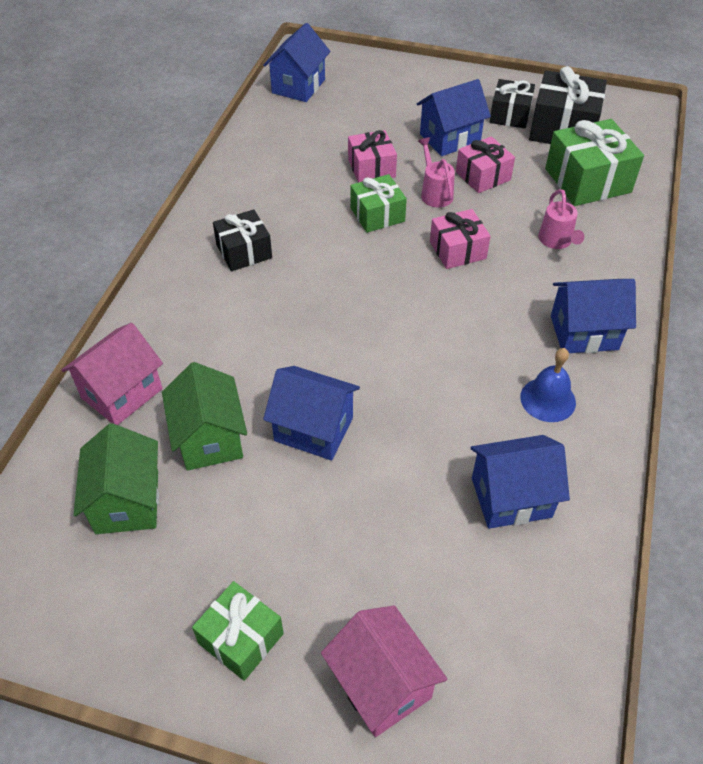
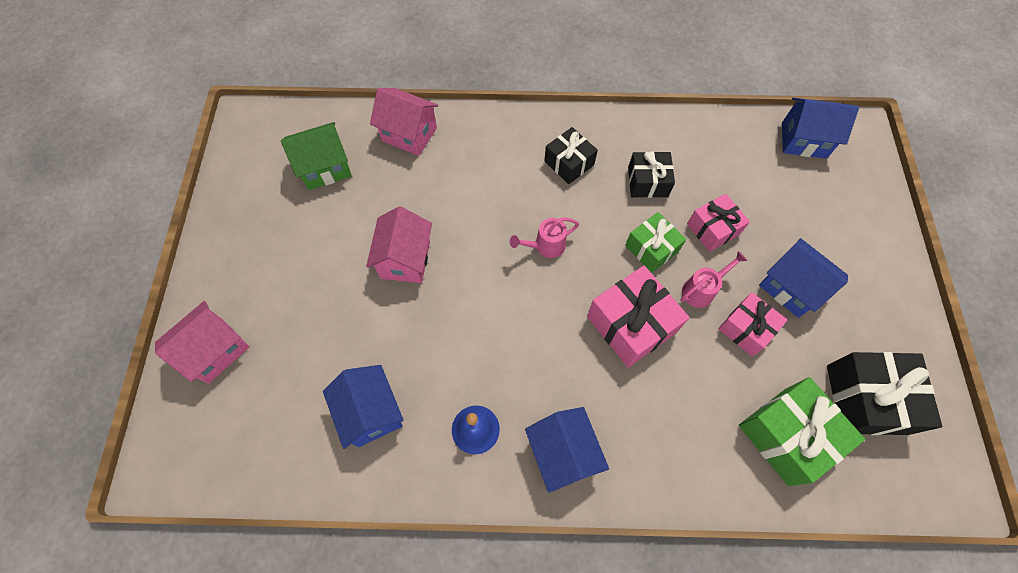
camera: 75 degrees right, 15 degrees up
(210, 438) = (383, 197): green house -> none
(241, 638) = (239, 261): green gift -> none
(313, 429) = (405, 259): blue house -> pink house
(457, 250) = (631, 324): pink gift -> pink gift, size x1.59
(510, 115) = (861, 340): black gift -> black gift (647, 182)
(557, 241) = (678, 413): pink watering can -> pink watering can (545, 246)

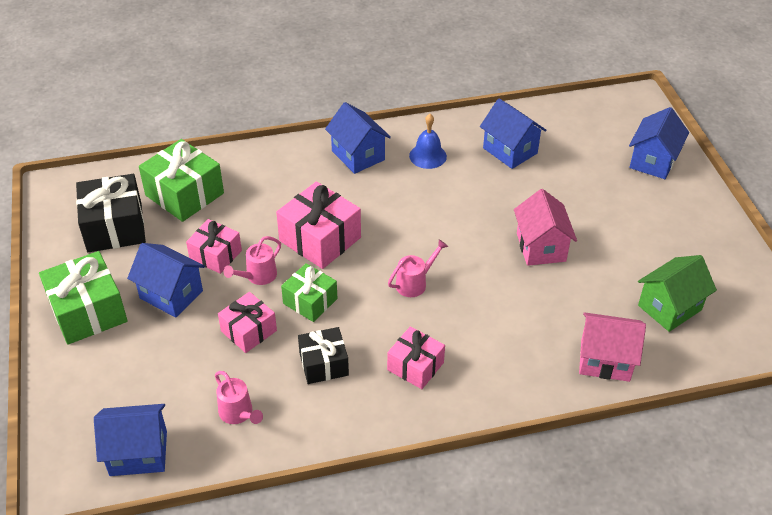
camera: 165 degrees right, 20 degrees down
(216, 351) = (653, 161): pink house -> blue house
(569, 163) = (415, 366): black gift -> pink gift
(723, 154) = (238, 414): none -> pink watering can
(873, 286) = (88, 311): none -> green gift

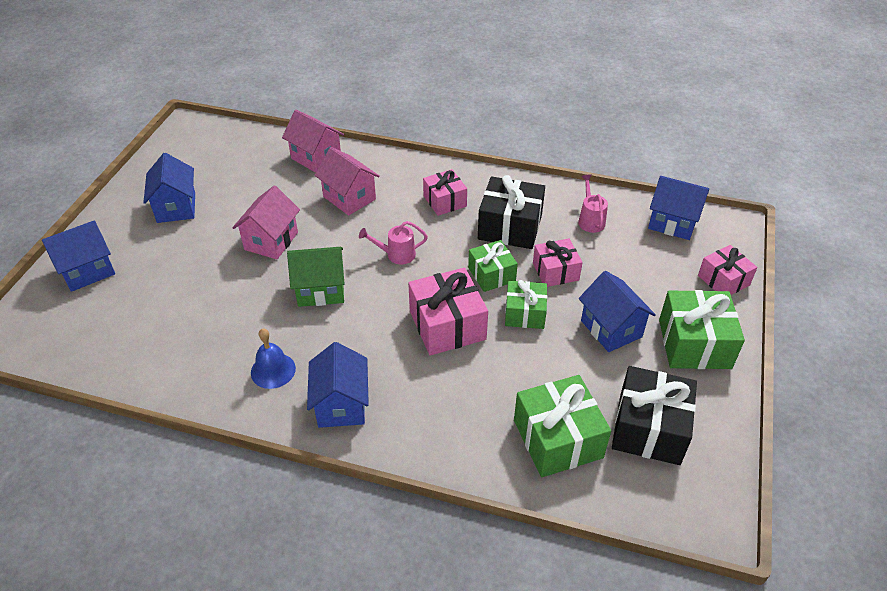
camera: 150 degrees left, 0 degrees up
(215, 255) = (554, 350): pink gift -> pink gift (723, 280)
(257, 276) = (525, 313): pink watering can -> green gift
(323, 364) = (510, 227): black gift -> black gift, size x1.59
(510, 151) = (191, 339): blue house -> blue house (176, 207)
(517, 325) = (349, 198): none -> pink house
(669, 308) = (236, 168): green house -> green house (321, 290)

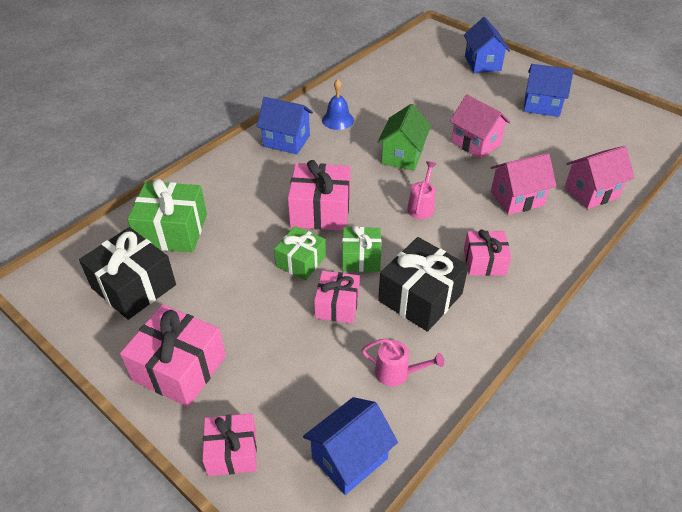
camera: 115 degrees right, 0 degrees up
(611, 329) = (242, 313): blue house -> none
(694, 344) = (179, 368): green gift -> pink gift

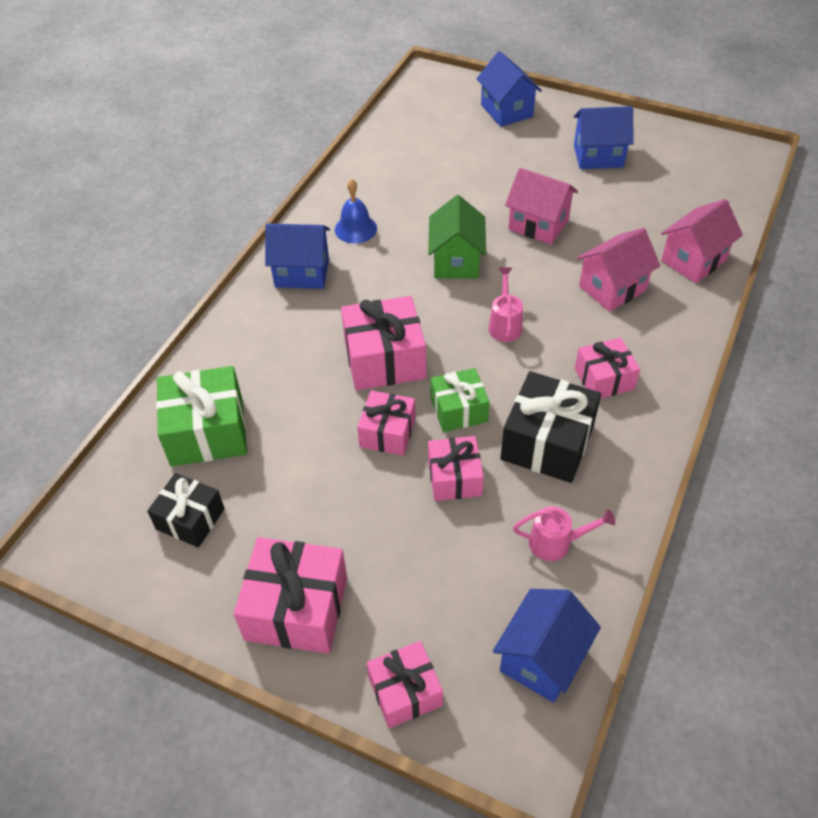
camera: 15 degrees left, 5 degrees up
(134, 286) = (190, 519): black gift -> black gift, size x0.63
(300, 261) = (387, 432): green gift -> pink gift

